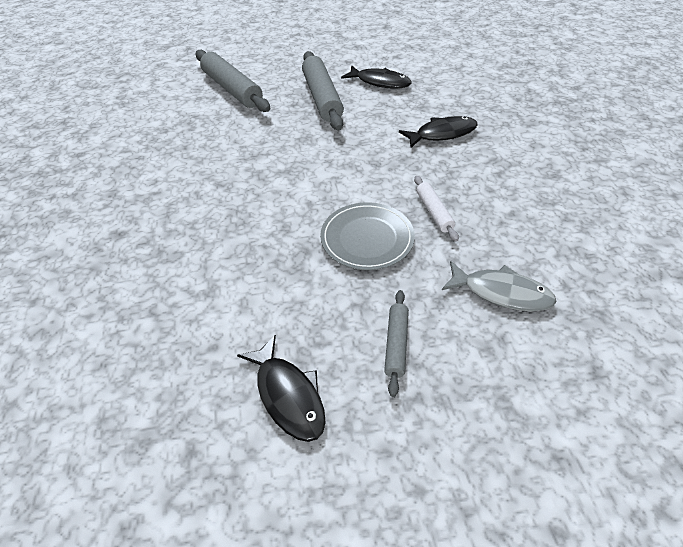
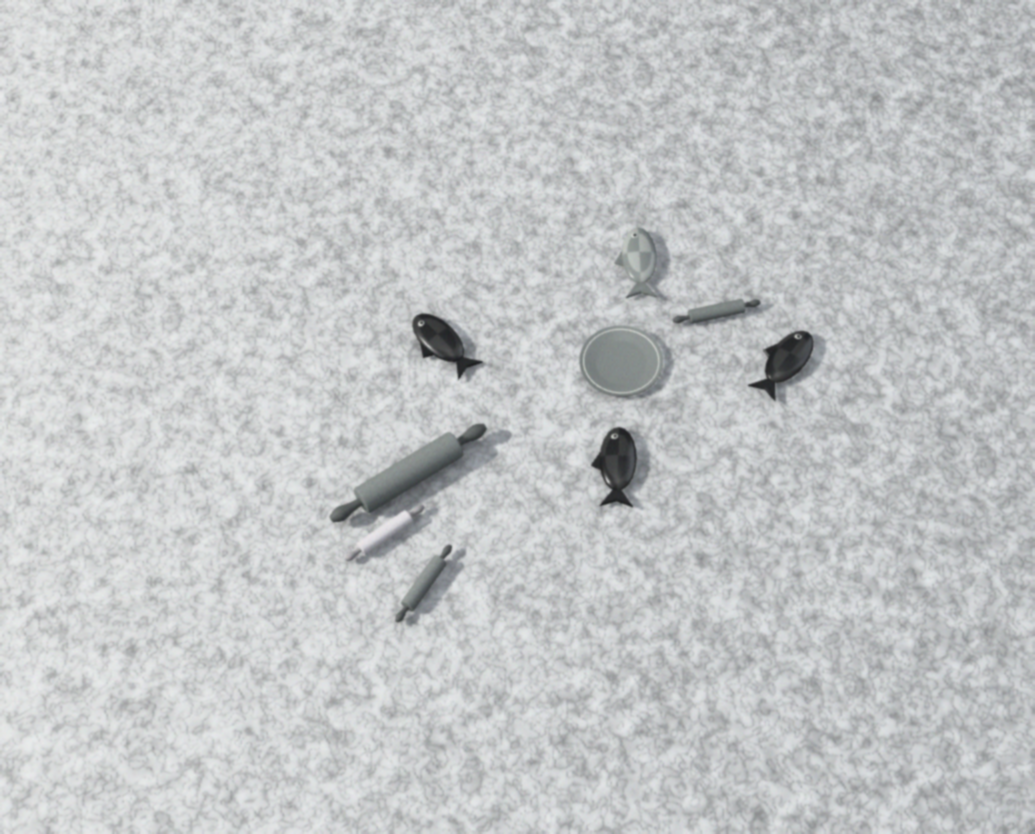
camera: 110 degrees left, 10 degrees up
(232, 89) = (424, 586): grey rolling pin -> grey rolling pin, size x0.52
(380, 82) = (353, 431): black fish -> black fish (617, 466)
(434, 212) = (566, 324): white rolling pin -> white rolling pin (385, 536)

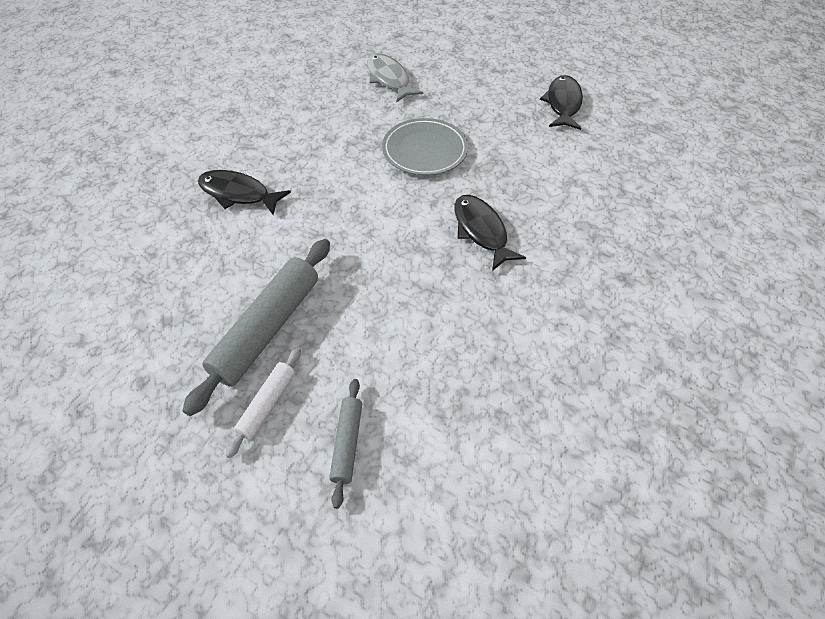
camera: 30 degrees left, 5 degrees down
(716, 315) = (480, 91): grey rolling pin -> none

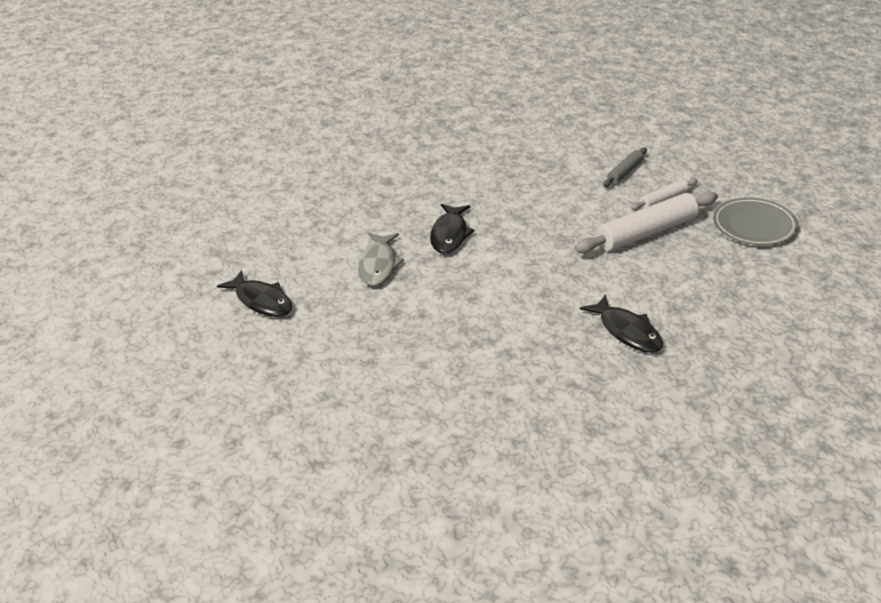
camera: 145 degrees left, 15 degrees down
(267, 329) = (646, 232): grey rolling pin -> white rolling pin
(389, 79) = (391, 399): grey fish -> grey fish (378, 265)
(425, 150) = (431, 307): grey plate -> grey plate (754, 225)
(563, 104) = (261, 301): black fish -> black fish turned 90 degrees counterclockwise

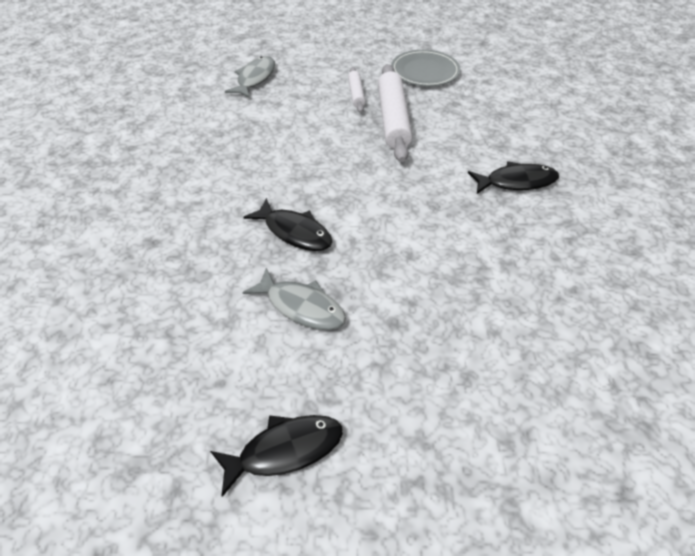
camera: 65 degrees left, 10 degrees up
(624, 141) = (255, 78): none -> grey fish
(625, 172) = (299, 96): grey rolling pin -> none

